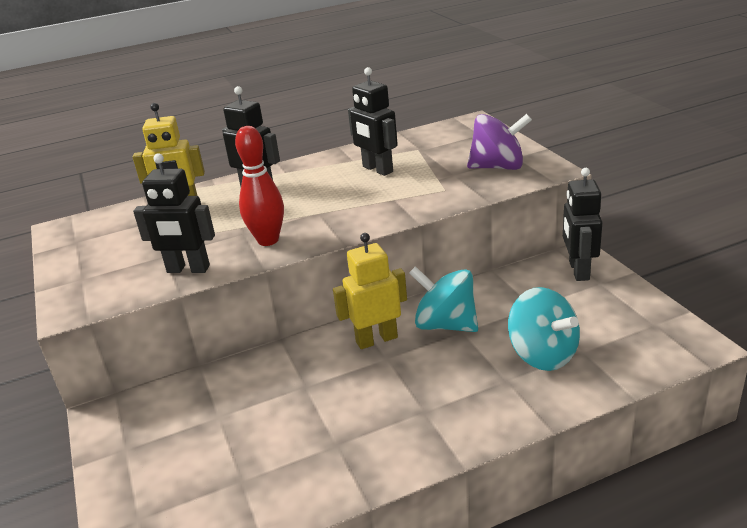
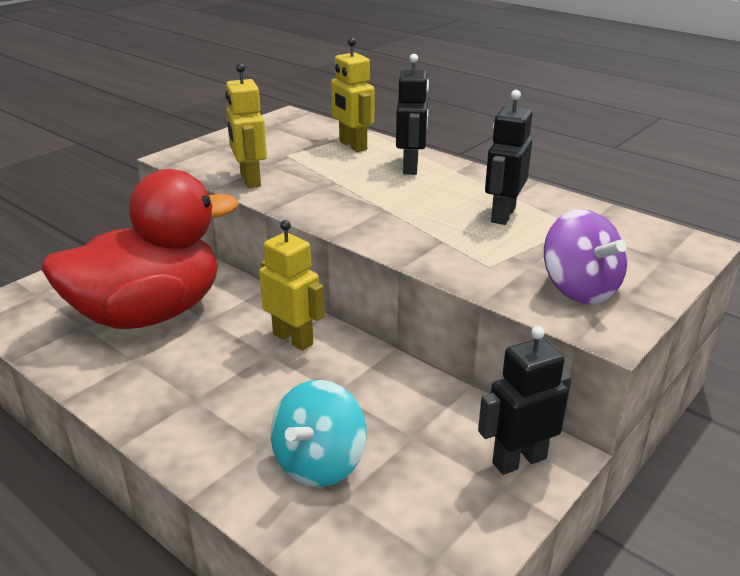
camera: 60 degrees right, 0 degrees up
(188, 269) = (250, 180): black robot -> yellow robot
(262, 425) = (149, 314): none -> red duck
(268, 240) = (316, 199): red bowling pin -> none
(445, 324) = (340, 377): turquoise spinning top -> none

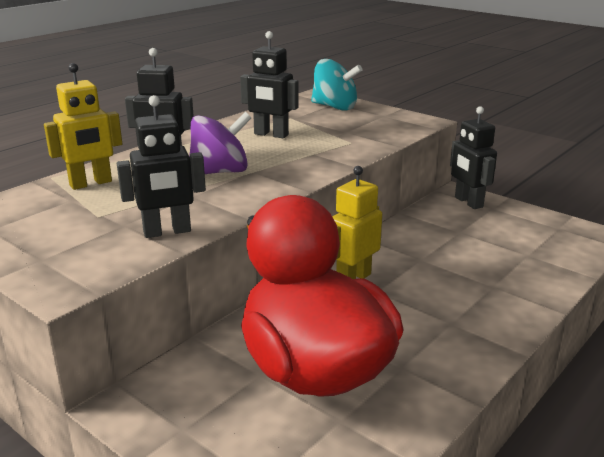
camera: 90 degrees left, 5 degrees down
(250, 180) = (167, 232): yellow robot -> black robot
(319, 463) = (501, 263): turquoise spinning top -> turquoise spinning top (335, 107)
(579, 289) = (378, 123): purple spinning top -> purple spinning top (220, 172)

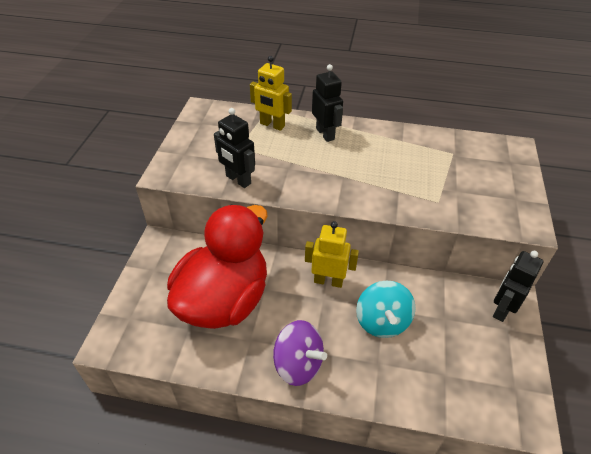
camera: 60 degrees right, 20 degrees up
(220, 172) = (329, 163): purple spinning top -> purple spinning top (298, 364)
(271, 135) = (410, 158): black robot -> none
(335, 107) = (501, 166): turquoise spinning top -> turquoise spinning top (382, 322)

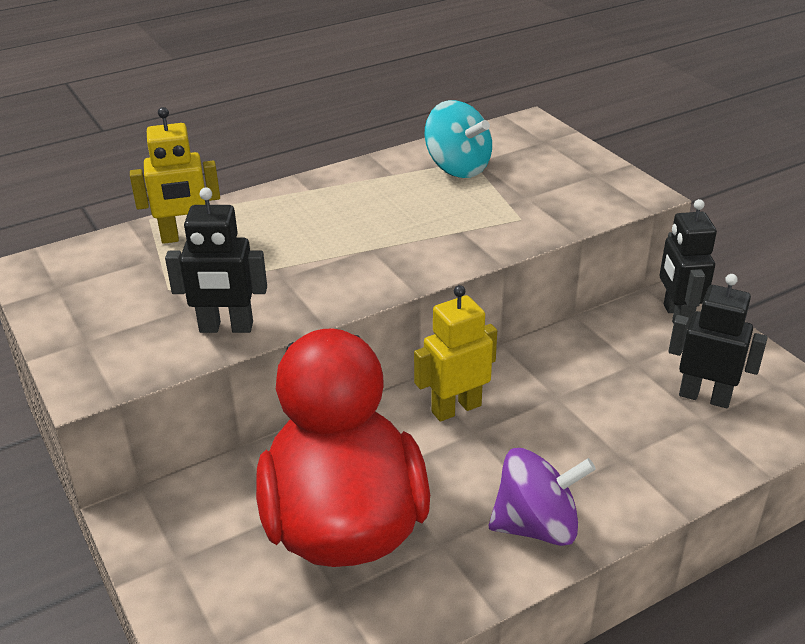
camera: 40 degrees left, 10 degrees down
(325, 134) = (280, 212): black robot -> black robot (704, 397)
(382, 322) = (573, 411): turquoise spinning top -> turquoise spinning top (457, 168)

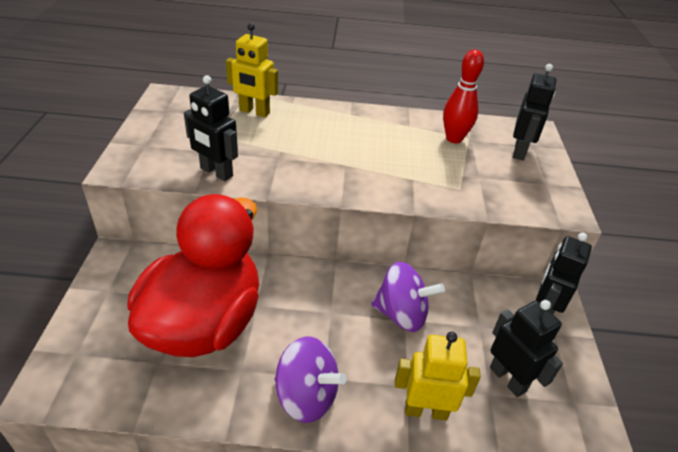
camera: 30 degrees right, 5 degrees up
(456, 408) = (335, 291): yellow robot -> yellow robot (426, 410)
(457, 168) = (454, 138): turquoise spinning top -> red bowling pin
(538, 152) = (520, 151): none -> black robot
(548, 393) = (401, 314): none -> purple spinning top

